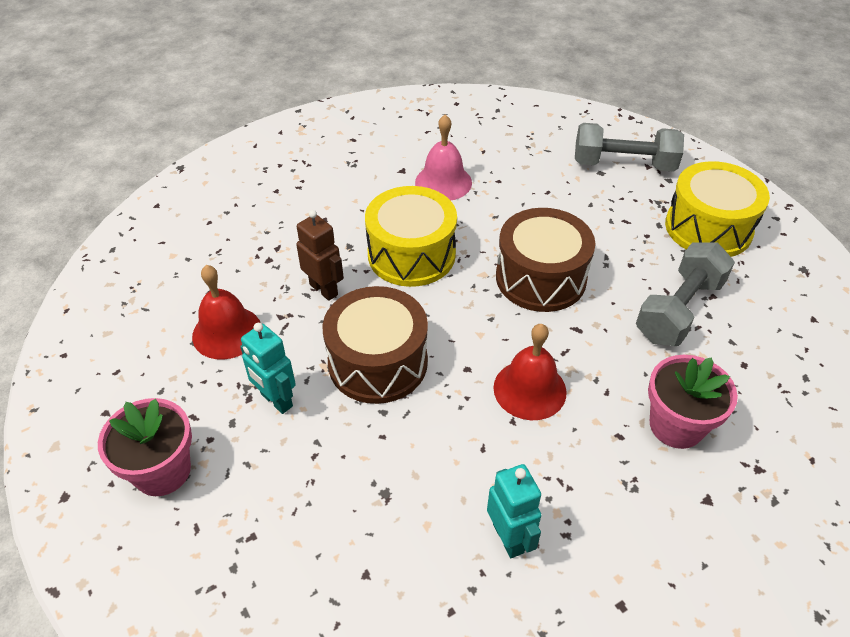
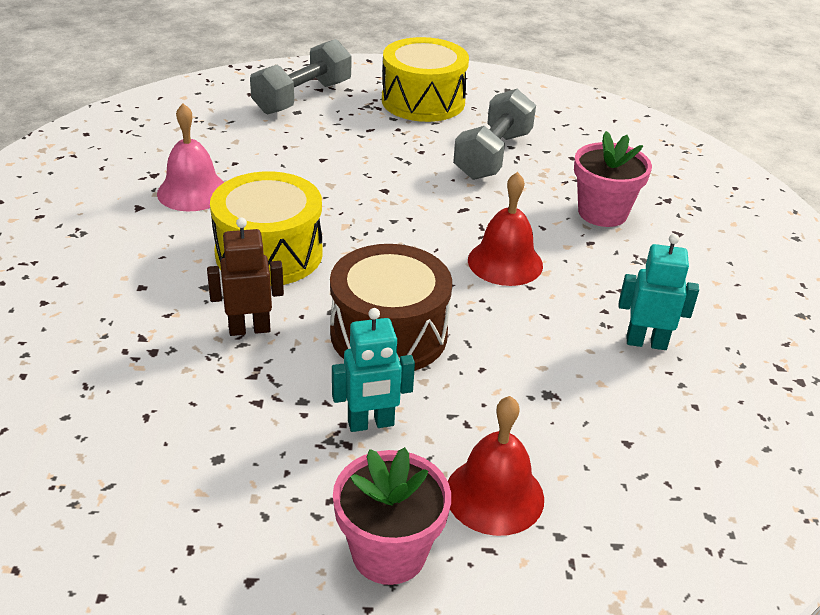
camera: 60 degrees left, 10 degrees down
(227, 332) = (231, 426): red bell -> red bell (494, 495)
(540, 278) = (386, 199): brown drum -> none
(679, 310) = (493, 155): grey dumbbell -> grey dumbbell turned 45 degrees clockwise

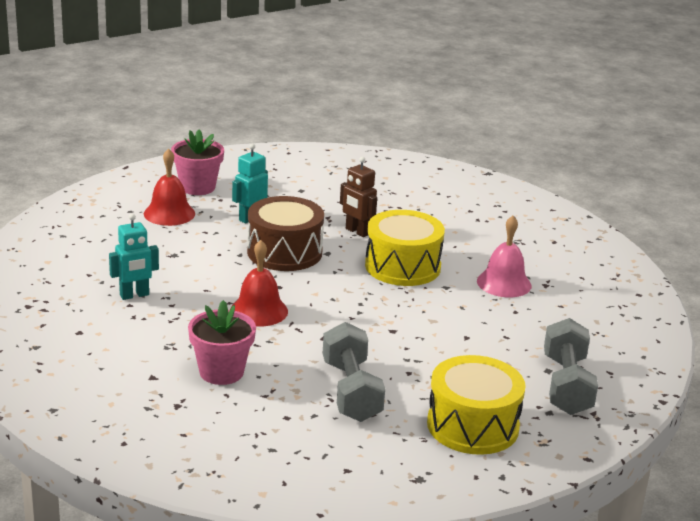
camera: 145 degrees right, 10 degrees down
(249, 329) = (357, 232): brown robot -> brown robot turned 90 degrees clockwise

